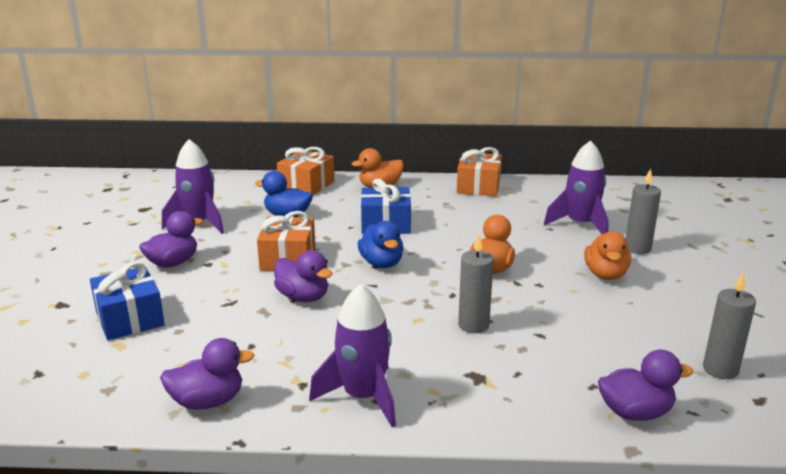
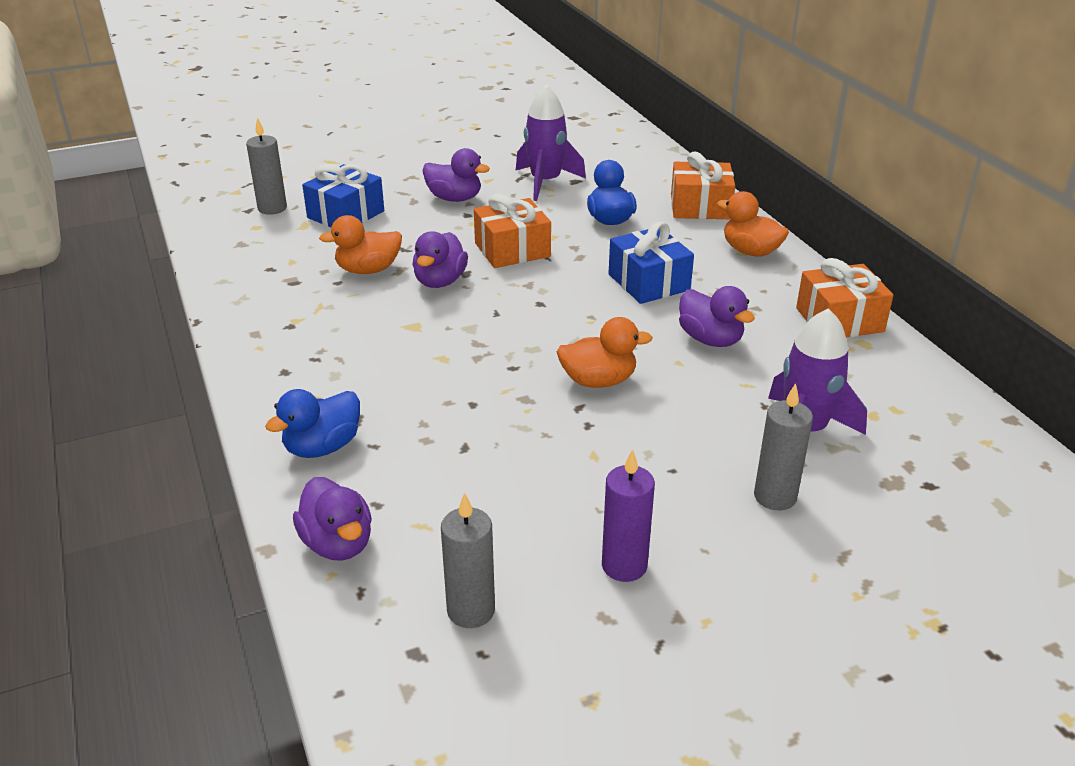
camera: 65 degrees right, 10 degrees up
(208, 401) = (244, 290): purple duck -> purple duck (710, 339)
(363, 397) = (285, 362): purple rocket -> none
(381, 263) = (548, 305): blue duck -> blue duck (322, 447)
(473, 325) = (454, 396): grey candle -> grey candle (272, 208)
(605, 274) = (661, 476): orange duck -> orange duck (368, 270)
(687, 307) = (624, 566): none -> purple candle

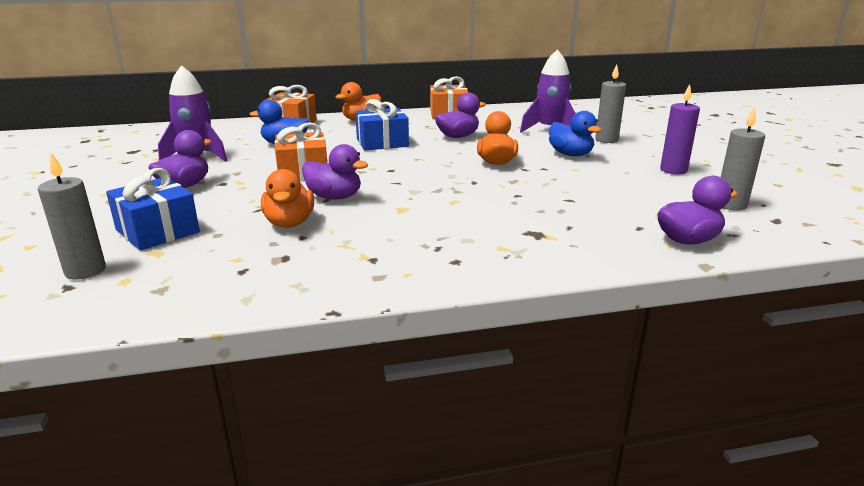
camera: 80 degrees left, 10 degrees down
(322, 447) = (573, 245): blue duck -> blue duck (570, 155)

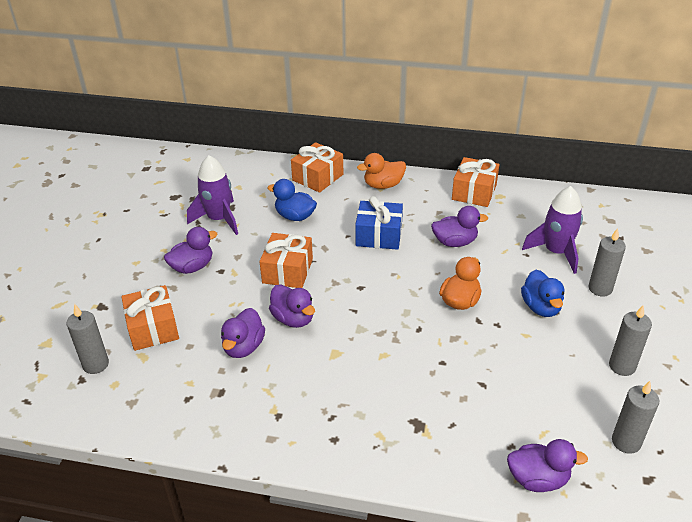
camera: 25 degrees right, 15 degrees up
(157, 231) = (153, 328): blue gift -> orange gift
(289, 223) = (243, 347): orange duck -> purple duck
(673, 170) = (622, 366): purple candle -> grey candle

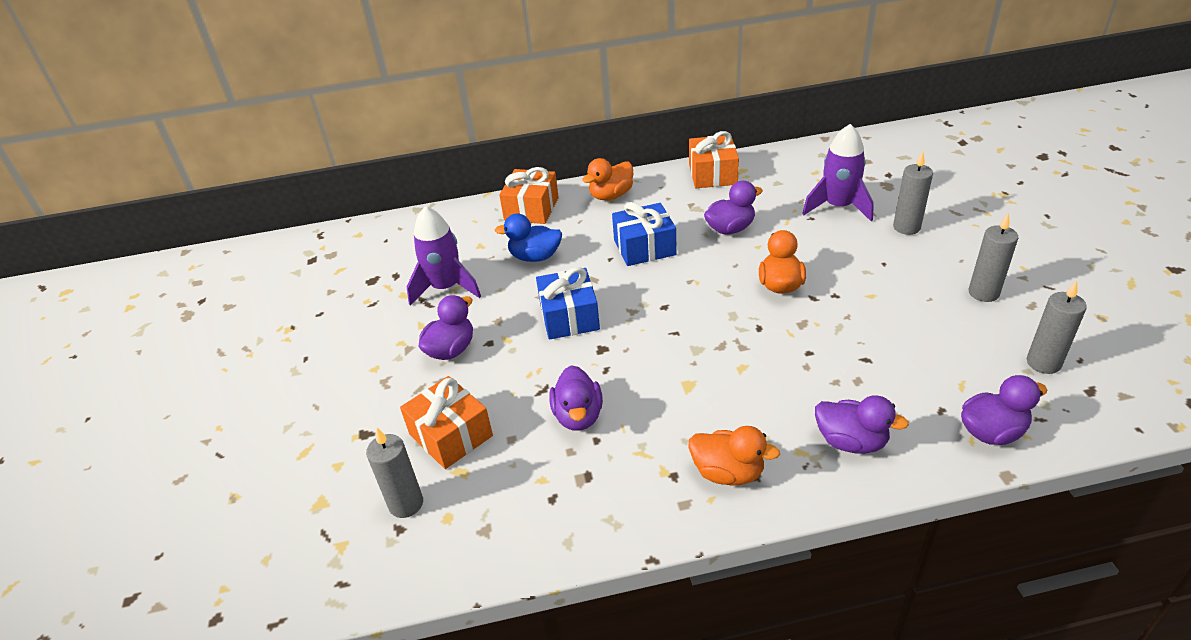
camera: 20 degrees left, 0 degrees up
(287, 271) = (569, 317): orange gift -> blue gift
(293, 319) = (614, 365): purple duck -> purple duck (851, 441)
(316, 429) = (728, 472): none -> orange duck
(541, 307) = (864, 264): blue duck -> none

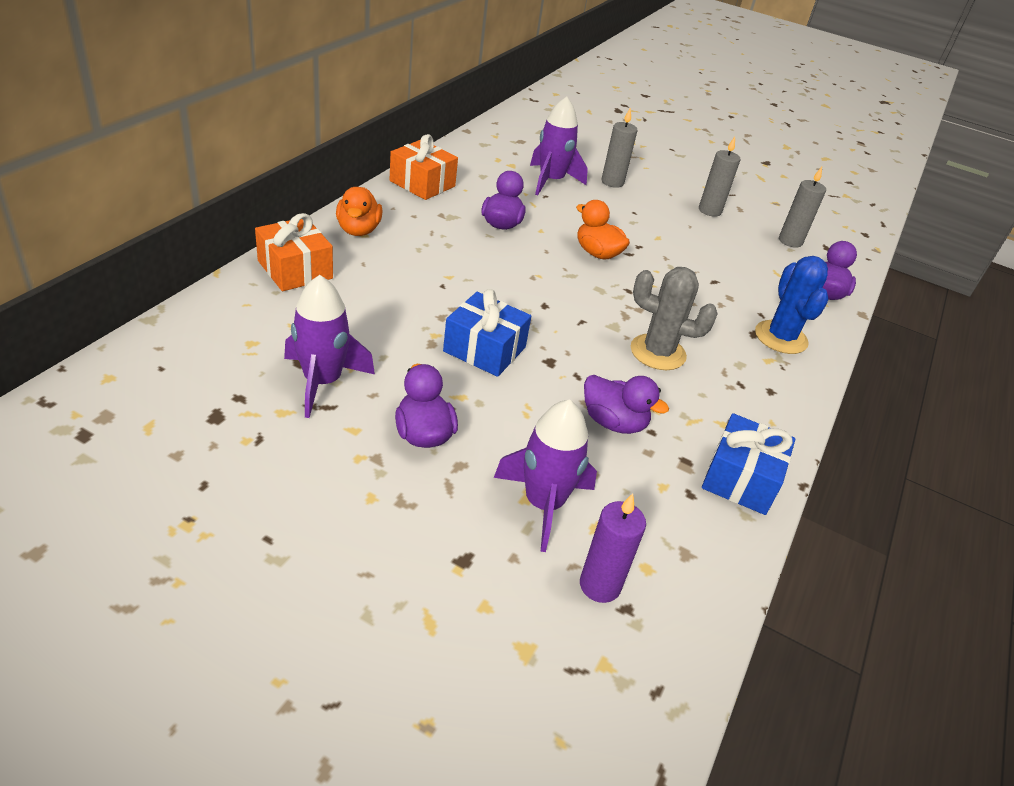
camera: 60 degrees left, 0 degrees up
(406, 504) = (600, 585): grey candle -> purple candle
(451, 435) = (543, 504): orange gift -> purple rocket
(535, 257) = (371, 312): blue duck -> none
(644, 247) = (458, 264): blue gift -> blue gift (741, 479)
(700, 388) = (658, 352): none -> grey cactus
(728, 472) = (755, 399): orange duck -> none
(851, 441) = (781, 337): purple duck -> blue cactus

